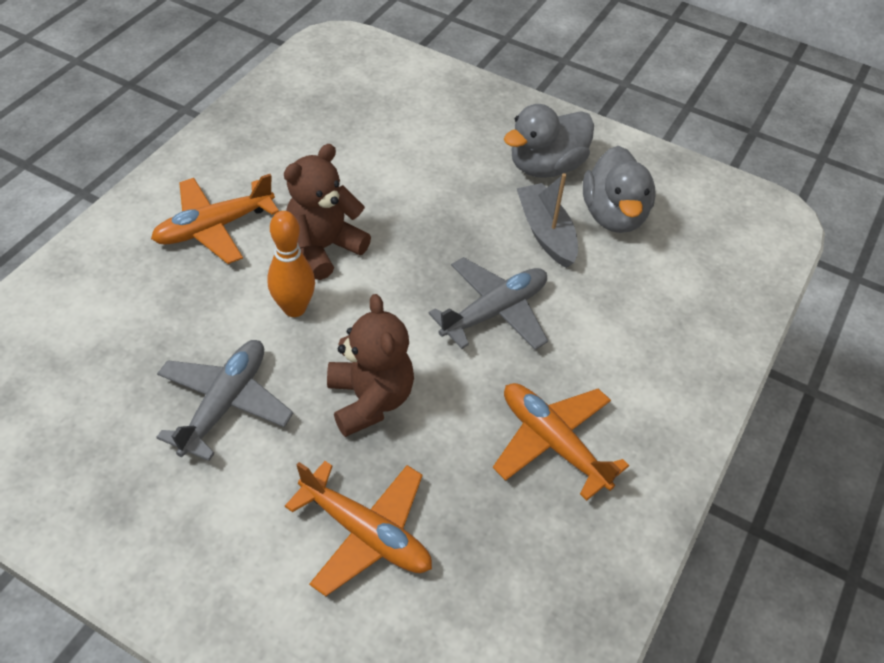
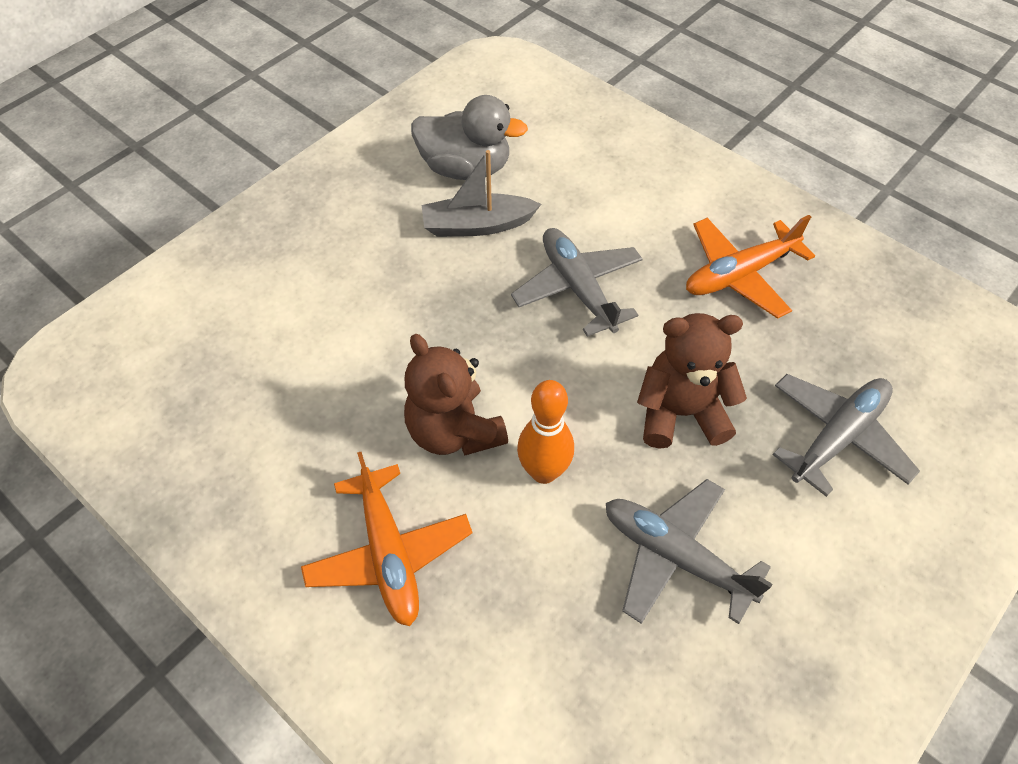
camera: 75 degrees left, 5 degrees up
(366, 533) = (838, 437): orange plane -> grey plane
(546, 166) = (378, 205): grey duck -> none

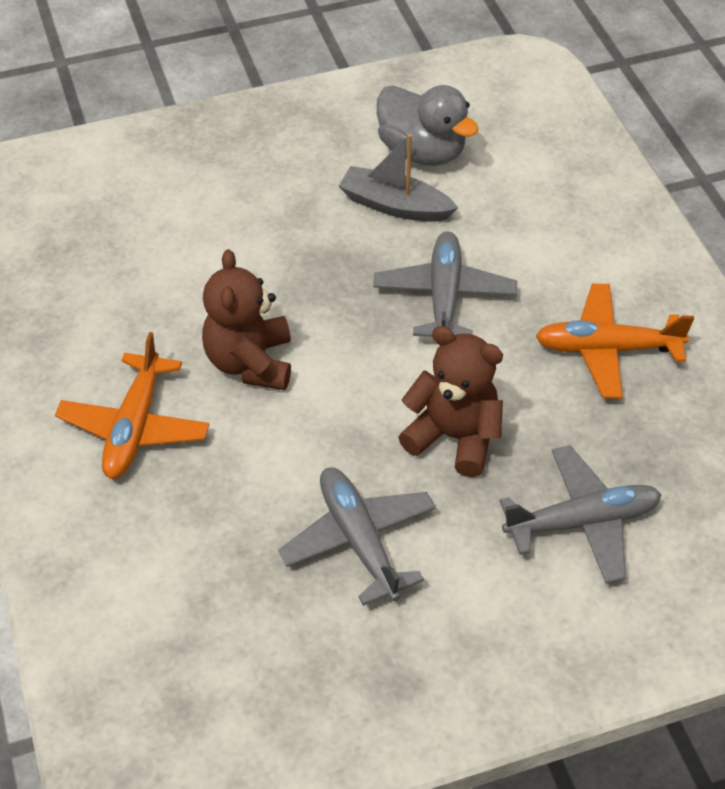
camera: 30 degrees right, 5 degrees down
(544, 471) = (300, 427): orange bowling pin -> none

